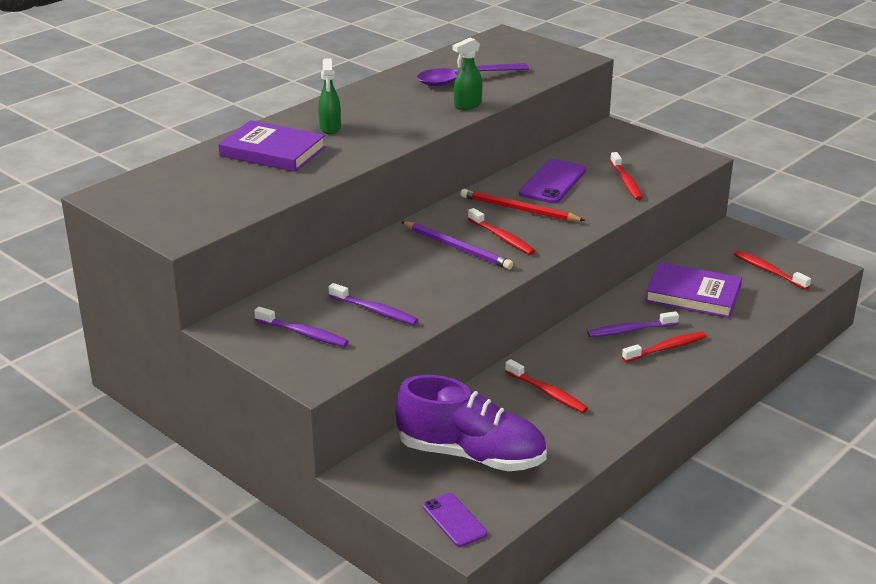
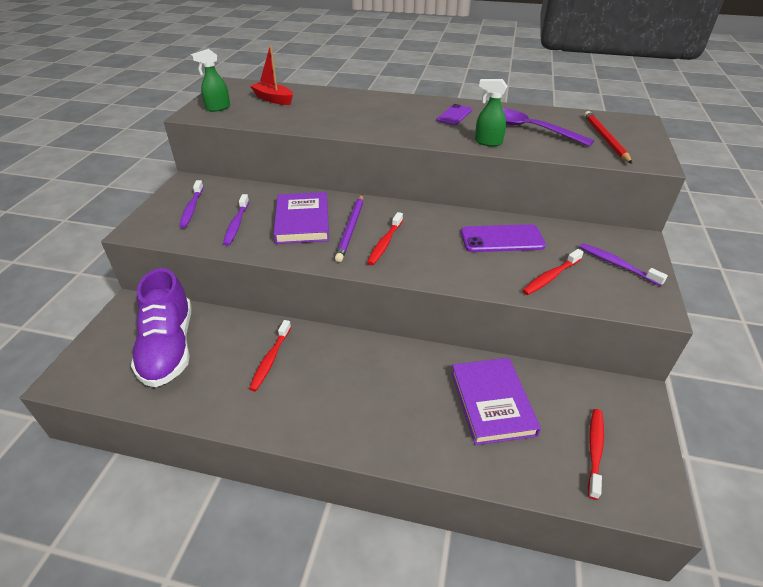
camera: 60 degrees right, 10 degrees up
(203, 179) = (273, 99): none -> red boat
(272, 151) = (332, 105): purple book -> purple book (302, 221)
(330, 128) = (386, 111): green spray bottle -> green spray bottle (217, 108)
(454, 520) = (85, 367): purple phone -> purple phone (454, 115)
(519, 209) = (437, 237): red pencil -> red pencil (605, 139)
(630, 330) = (396, 378): purple toothbrush -> purple toothbrush (617, 264)
(666, 348) = (385, 413): red toothbrush -> none

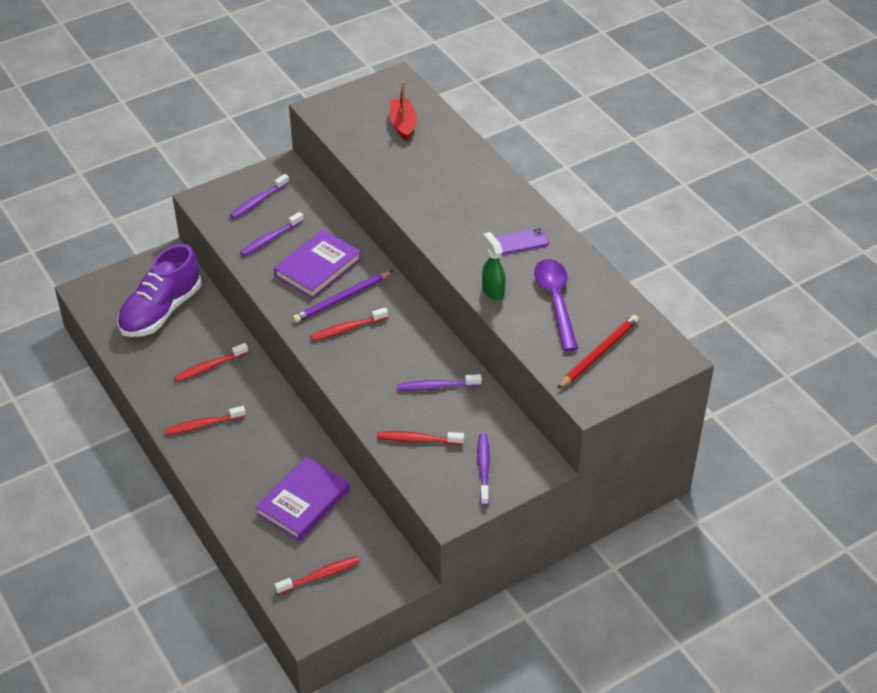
camera: 45 degrees right, 5 degrees up
(217, 108) = (345, 111): green spray bottle -> none
(326, 408) = (203, 425): none -> red toothbrush
(502, 239) = (436, 386): purple phone -> purple toothbrush

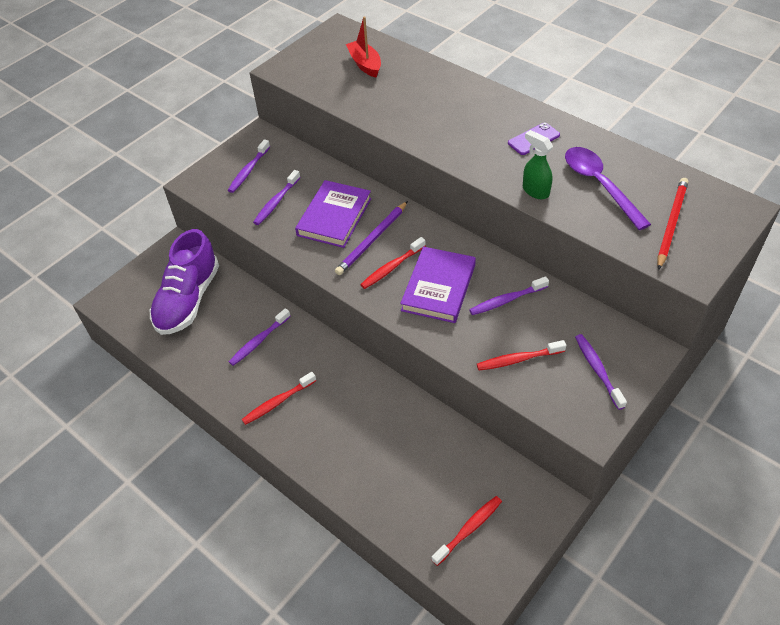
camera: 15 degrees left, 5 degrees up
(209, 367) = (259, 341): red toothbrush -> purple toothbrush
(303, 502) = (413, 453): purple book -> purple book (438, 287)

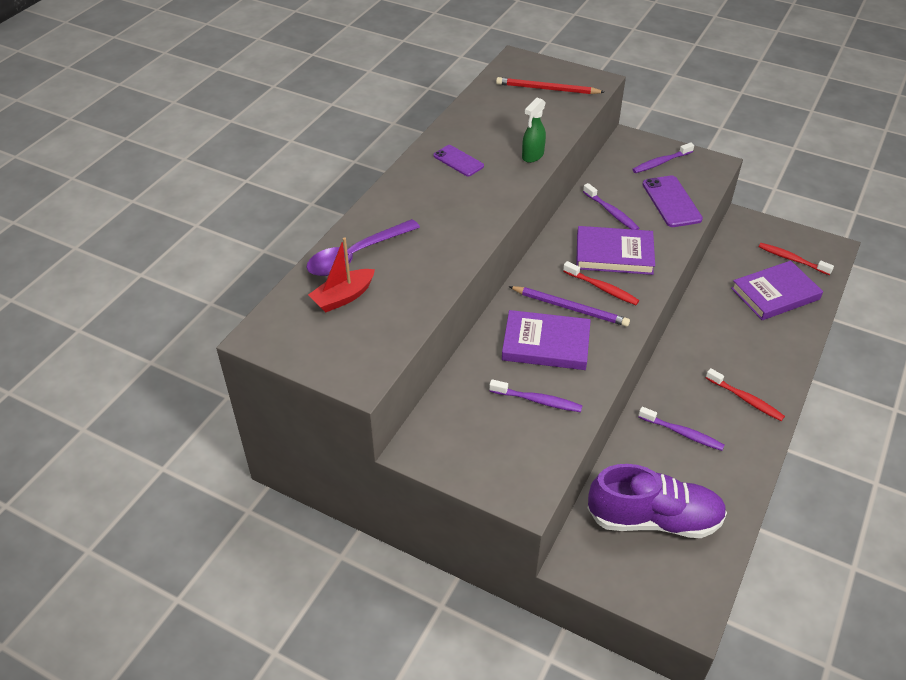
camera: 105 degrees left, 5 degrees down
(248, 170) = (489, 443): purple toothbrush -> none
(413, 485) = (775, 294): none -> purple book
(518, 359) = (671, 201): red toothbrush -> purple phone
(599, 185) = (512, 123): purple spoon -> purple spoon (356, 256)

